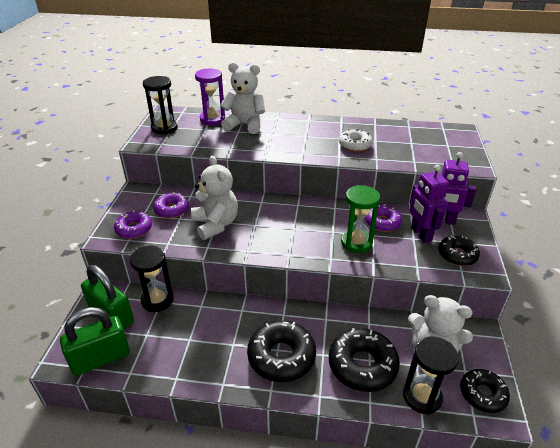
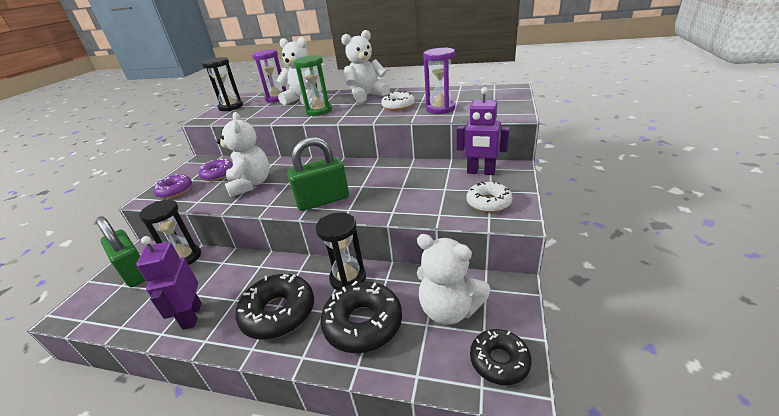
camera: 10 degrees right, 5 degrees down
(101, 358) = (102, 312): green padlock -> green padlock (323, 200)
(314, 126) = (366, 96): none -> white teddy bear
(356, 242) = (381, 194): green hourglass -> green hourglass (319, 111)
(382, 222) = (416, 176): purple donut -> none
(399, 153) = (440, 109): none -> purple hourglass
(420, 234) = (453, 185): purple robot -> purple robot (191, 316)
(422, 396) = (422, 361): black hourglass -> black hourglass (348, 278)
(457, 255) = (488, 202): black donut -> white donut

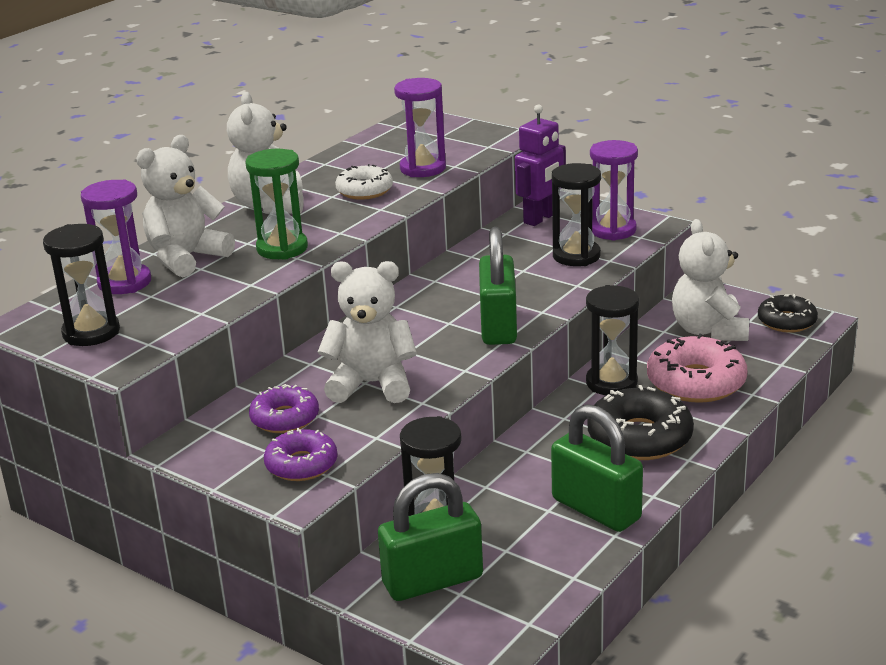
camera: 70 degrees left, 5 degrees down
(191, 316) = (596, 509): purple robot -> green padlock
(363, 323) = (696, 382): black donut -> pink donut
(435, 200) = (576, 256): none -> black hourglass
(449, 309) = (709, 330): white teddy bear -> white teddy bear turned 120 degrees clockwise
(488, 202) = (613, 230): white donut -> purple hourglass

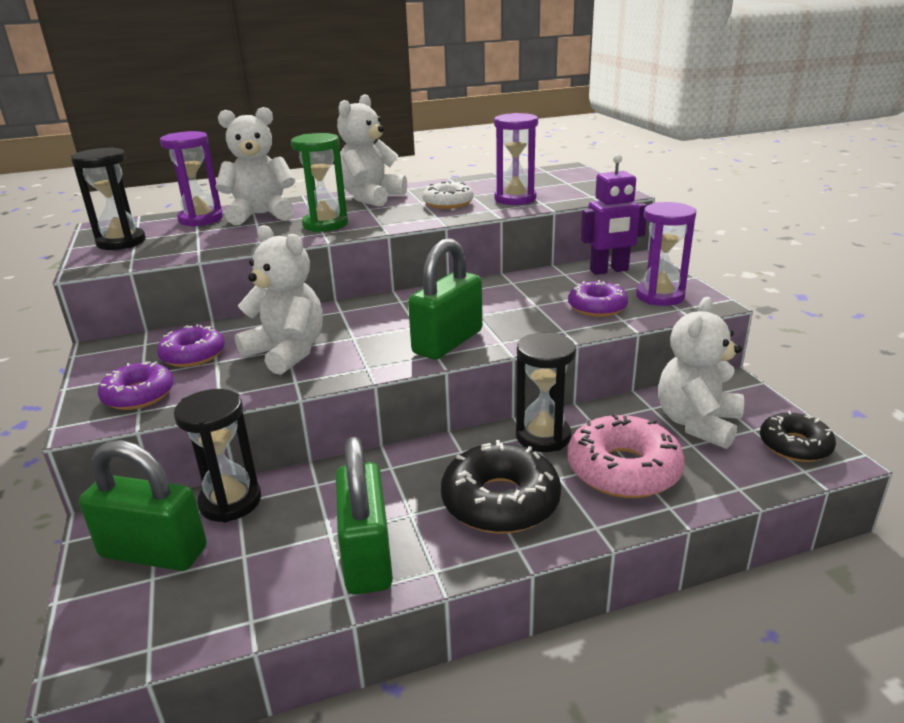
camera: 35 degrees right, 0 degrees up
(576, 256) = (597, 307): black hourglass -> purple donut

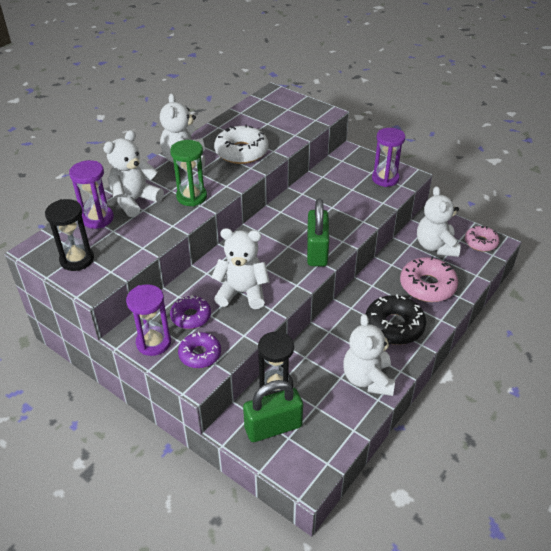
camera: 35 degrees left, 15 degrees up
(367, 556) = (367, 379): green padlock -> white teddy bear
(448, 203) = (241, 152): white donut -> white donut, size x1.58
(515, 199) = (276, 136): purple hourglass -> purple hourglass (153, 342)
(543, 436) = (379, 283): black hourglass -> none
(597, 307) = (363, 198): purple donut -> none
(609, 270) = (343, 166): purple robot -> none
(795, 445) = (480, 242): black donut -> pink donut

